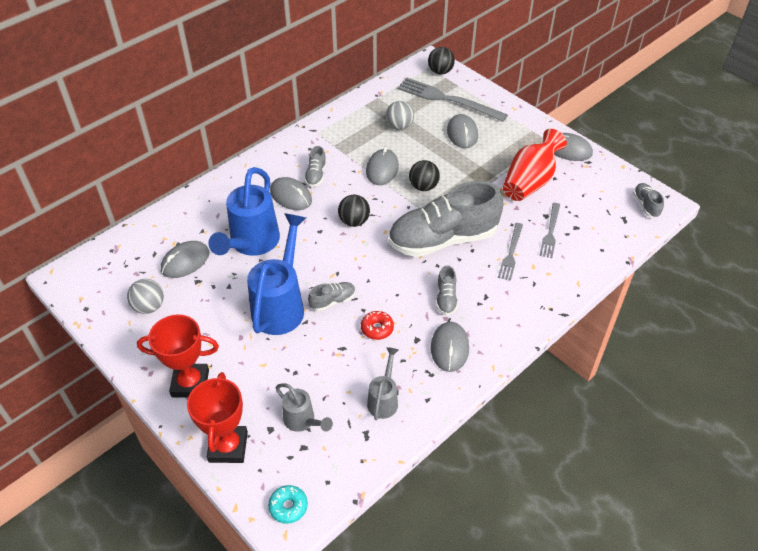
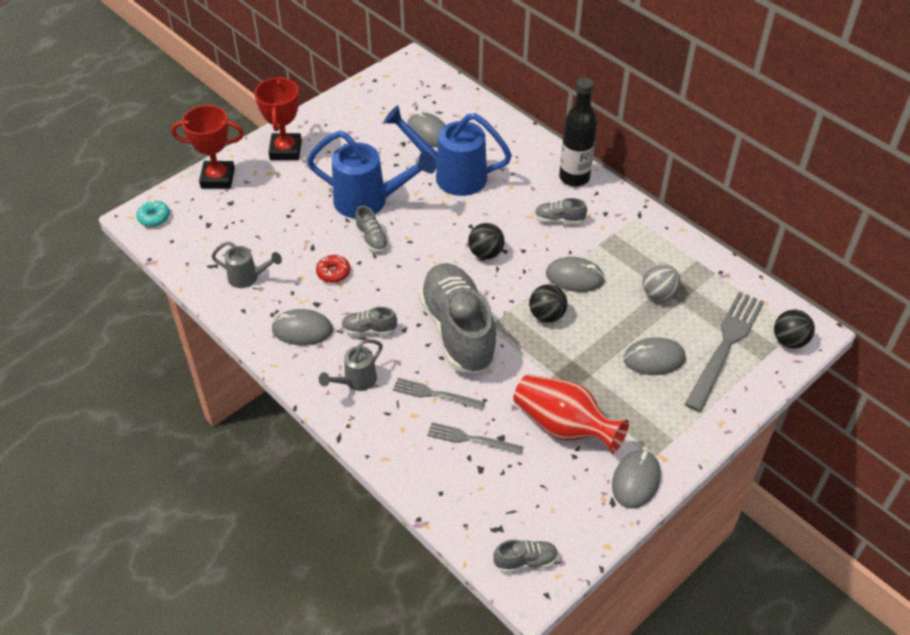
camera: 90 degrees right, 0 degrees up
(149, 307) = (373, 116): grey ball -> none
(265, 164) = (574, 177): none -> black bottle
(291, 196) = (523, 201): grey mouse -> none
(303, 421) = (234, 223): grey watering can -> grey watering can (355, 381)

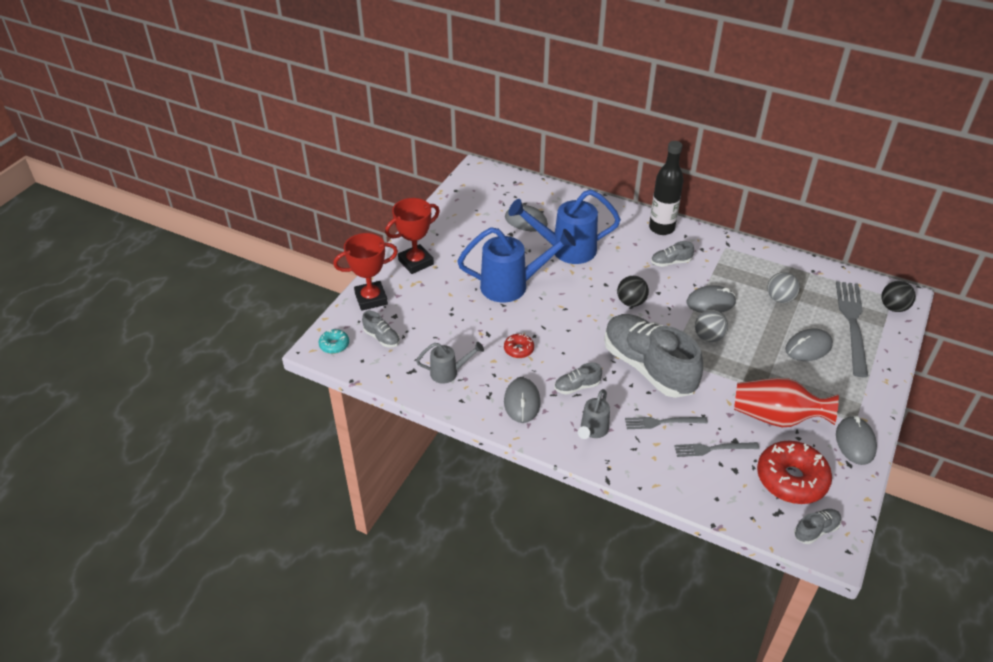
camera: 20 degrees left, 5 degrees down
(285, 150) = (416, 262): red trophy -> red trophy turned 75 degrees clockwise
(302, 330) = (522, 402): grey mouse -> grey mouse turned 75 degrees counterclockwise
(372, 239) = (533, 314): grey shoe -> grey shoe (382, 338)
(535, 498) = (791, 479): none -> red donut
(547, 315) = (708, 337): black ball -> grey ball

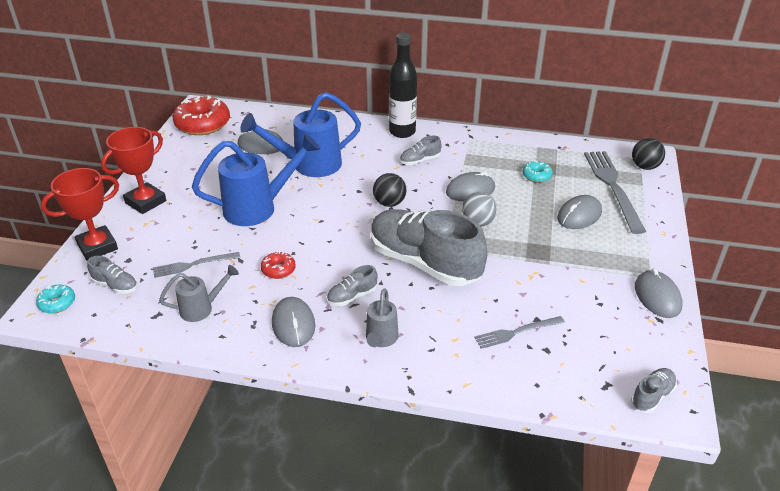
camera: 15 degrees left, 5 degrees down
(662, 422) = (455, 315): grey fork -> grey fork (193, 265)
(776, 417) = (571, 288): red vase -> none
(780, 298) = (536, 176): grey ball -> turquoise donut
(791, 479) = (607, 347): red donut -> red donut (203, 124)

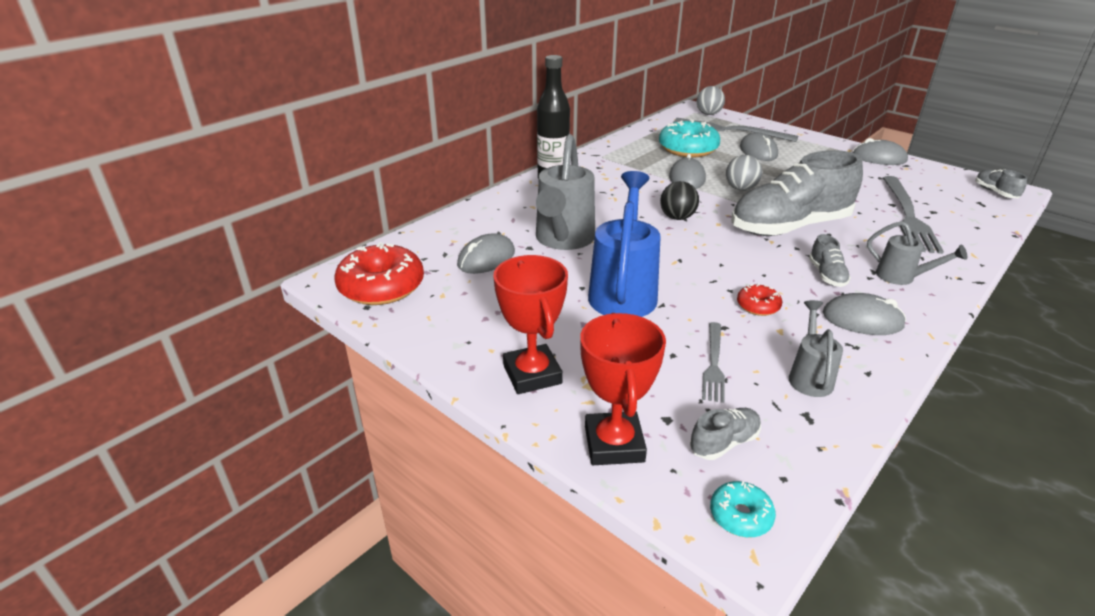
camera: 60 degrees left, 5 degrees down
(308, 165) = (563, 240): blue watering can -> grey watering can
(420, 160) = (615, 185): grey shoe -> none
(516, 332) = (908, 216): grey fork -> grey fork, size x1.81
(536, 176) = (688, 149): turquoise donut -> turquoise donut, size x2.07
(644, 167) = (708, 114): black ball -> grey ball

